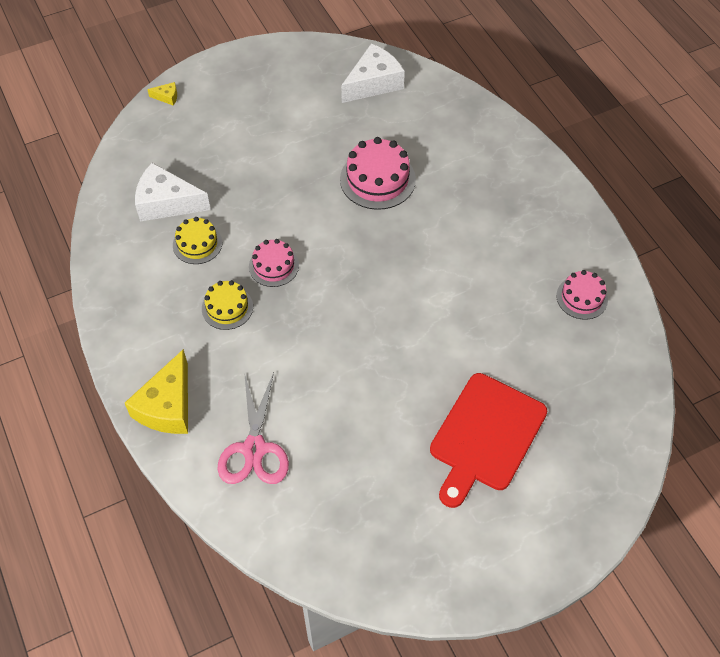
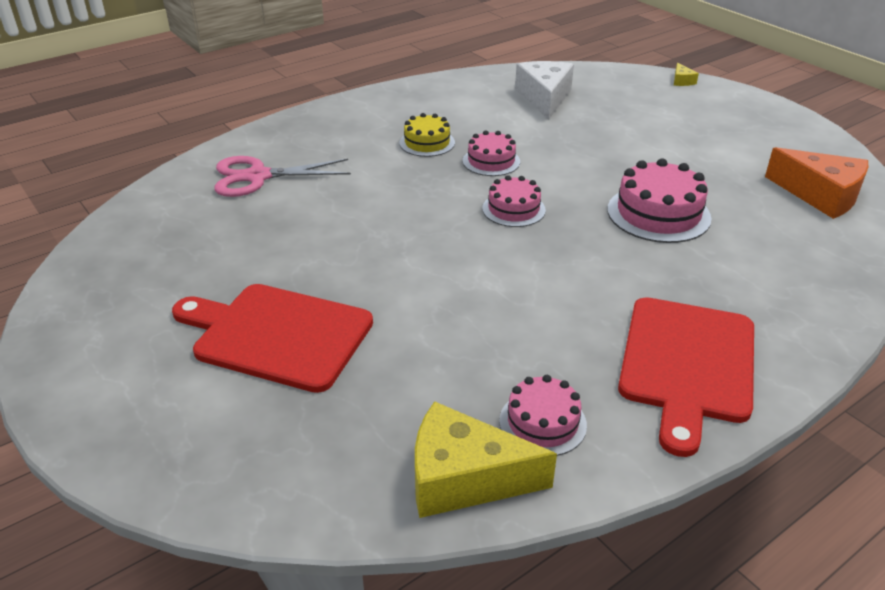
camera: 80 degrees right, 20 degrees down
(167, 406) = (304, 128): yellow cheese -> yellow cheese (464, 478)
(197, 244) = (501, 118): yellow cake -> none
(352, 265) = (513, 209): none -> pink cake
(373, 83) = (820, 195): white cheese -> orange cheese
(539, 215) = (687, 364): none -> red cutting board

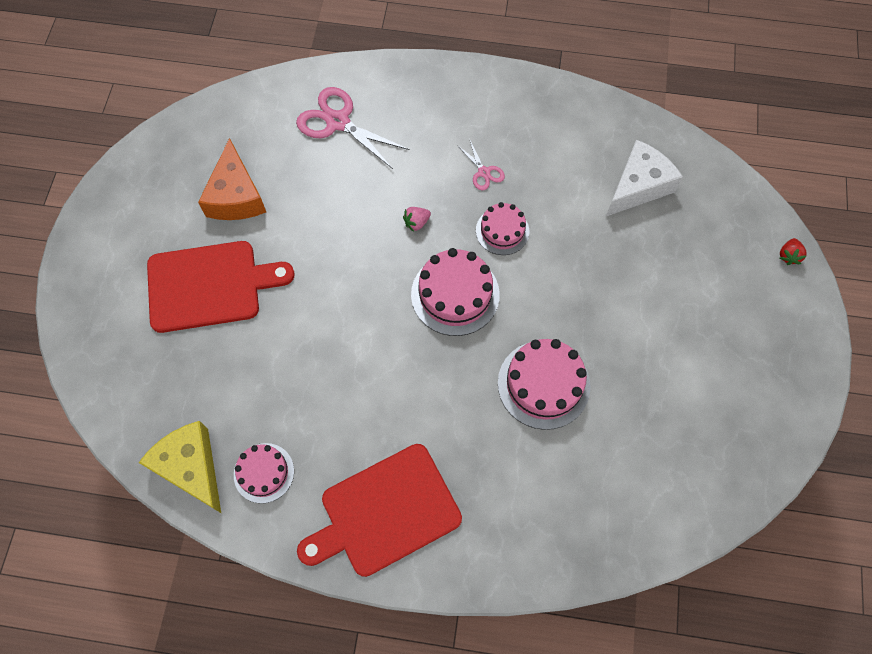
camera: 45 degrees right, 30 degrees up
(277, 335) = (209, 285): red cutting board -> red cutting board turned 105 degrees clockwise
(417, 191) = (416, 223): none -> pink strawberry
(427, 143) = (484, 172): yellow cake -> pink scissors
(513, 209) = (455, 294): pink cake -> pink cake, size x1.60
(682, 81) = (788, 256): yellow cheese -> red strawberry
(820, 195) = (689, 474): orange cheese -> orange cheese (236, 196)

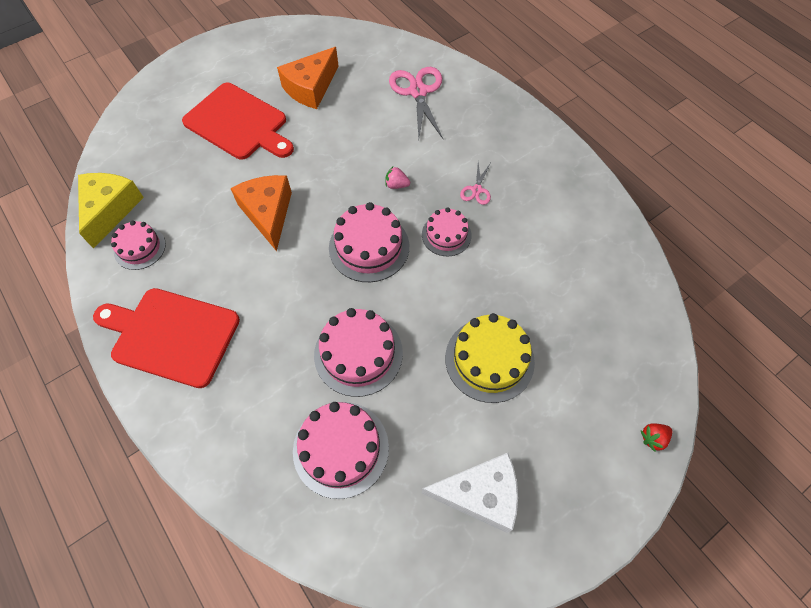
camera: 45 degrees right, 5 degrees down
(339, 341) = (268, 213): none -> orange cheese
(610, 462) = (341, 448): none -> pink cake
(636, 300) = (489, 359): none -> yellow cake
(638, 186) = (581, 286): white cheese -> white cheese (480, 494)

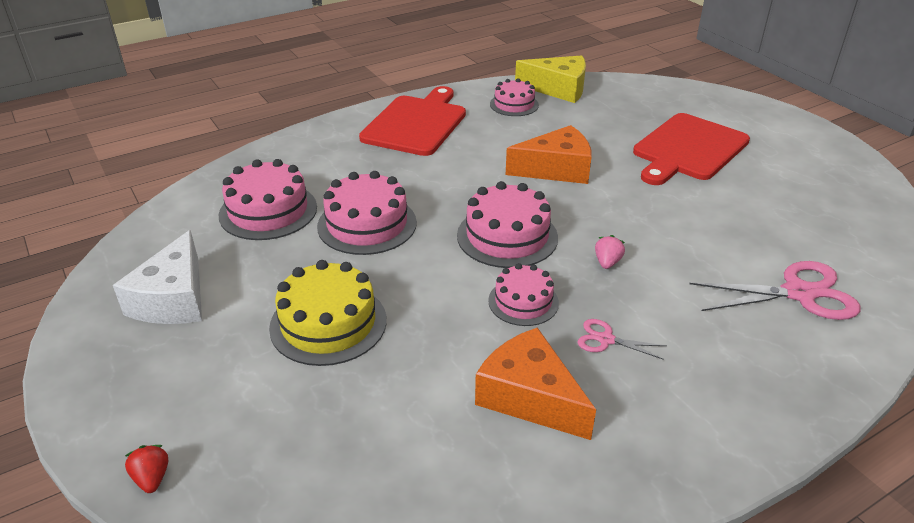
camera: 95 degrees right, 25 degrees down
(311, 88) = (768, 198): orange cheese -> orange cheese (529, 397)

